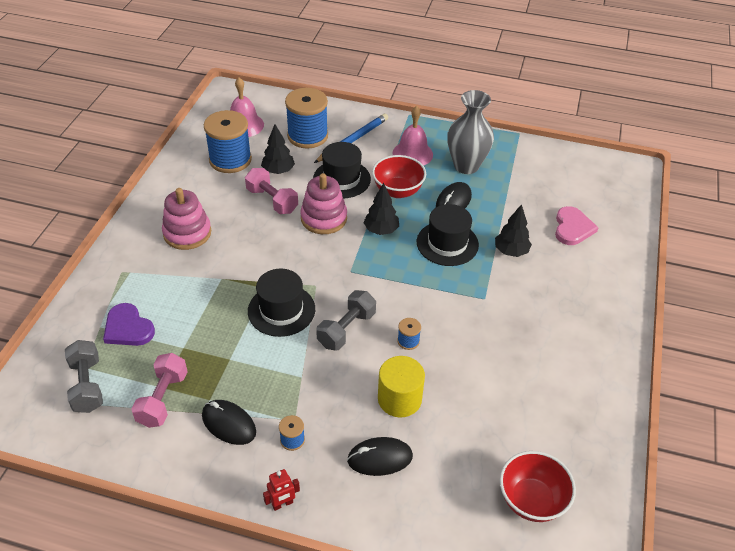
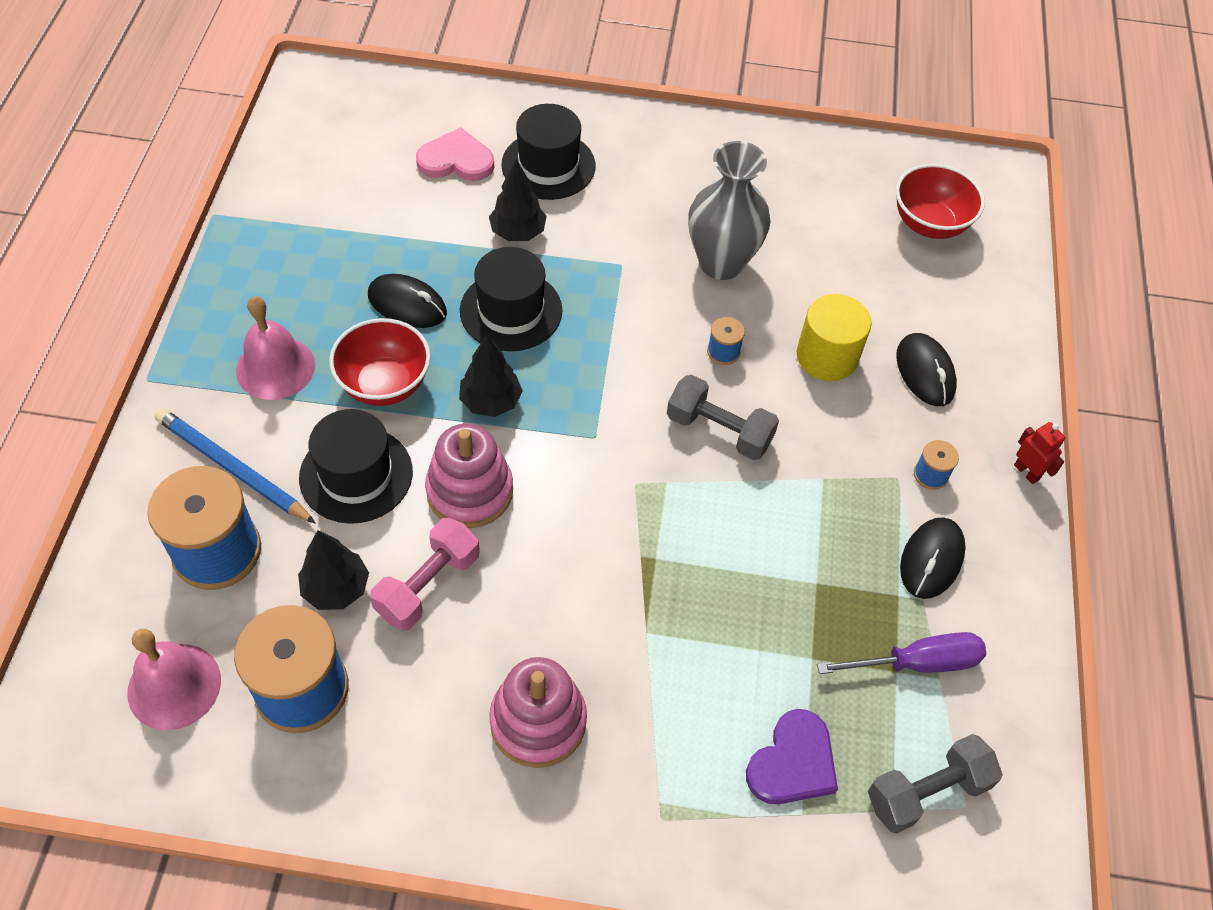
camera: 100 degrees left, 10 degrees up
(163, 399) = (917, 663): pink dumbbell -> purple screwdriver
(281, 310) = (700, 525): black hat -> black hat (548, 165)
(466, 166) = (309, 288): grey vase -> grey vase (721, 263)

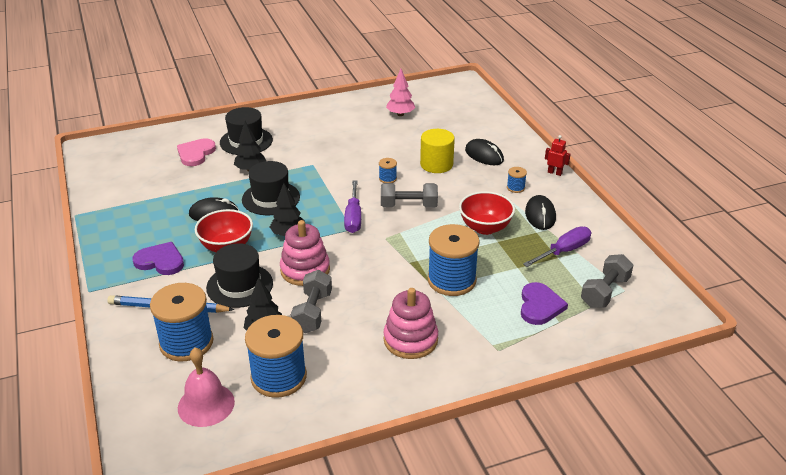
camera: 25 degrees left, 20 degrees down
(275, 367) = (160, 261): pink bell -> purple heart
(428, 585) = (312, 312): pink dumbbell -> grey dumbbell
(456, 160) = (196, 154): pink heart -> pink heart turned 45 degrees counterclockwise
(613, 413) = (353, 217): none -> purple screwdriver
(683, 630) = (451, 280): none -> blue spool
(721, 263) = (360, 149): grey vase -> none
(840, 210) = (400, 114): none -> pink tree
(929, 224) = (444, 107): red bowl -> red bowl (485, 228)

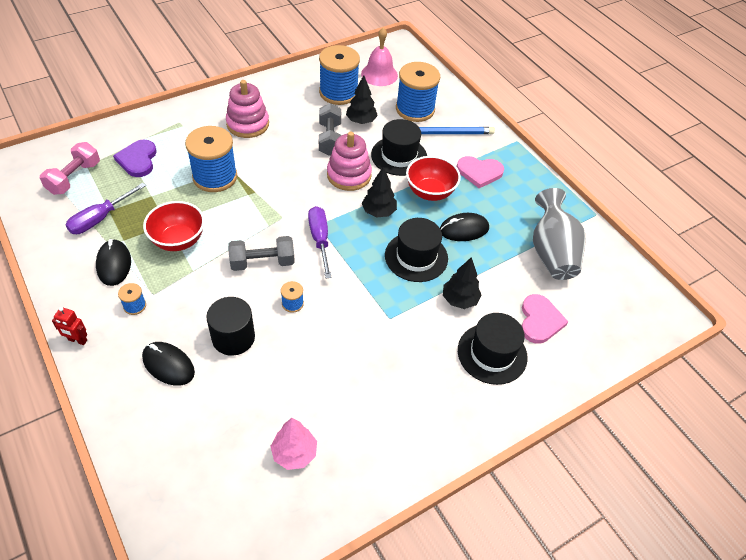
camera: 165 degrees right, 15 degrees up
(147, 191) = (552, 252): none -> grey vase
(160, 261) = (479, 172): purple heart -> pink heart
(436, 164) = (233, 337): yellow cylinder -> black cylinder
(605, 292) = (74, 178): grey dumbbell -> pink dumbbell

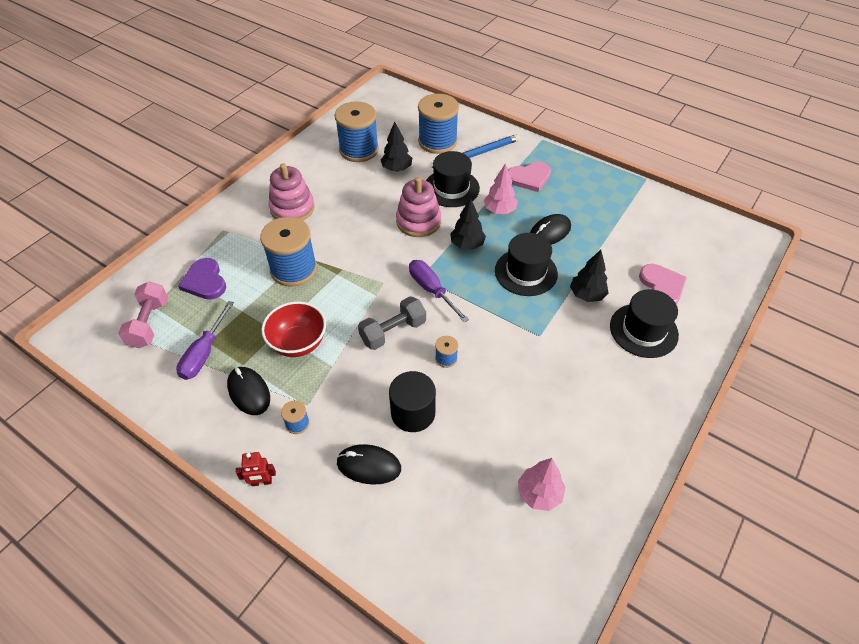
camera: 20 degrees left, 0 degrees up
(330, 139) = (379, 195): grey dumbbell -> none
(379, 74) = (385, 121): pink bell -> none
(430, 192) = (499, 210): red bowl -> pink tree
(552, 252) = (633, 224): grey vase -> none

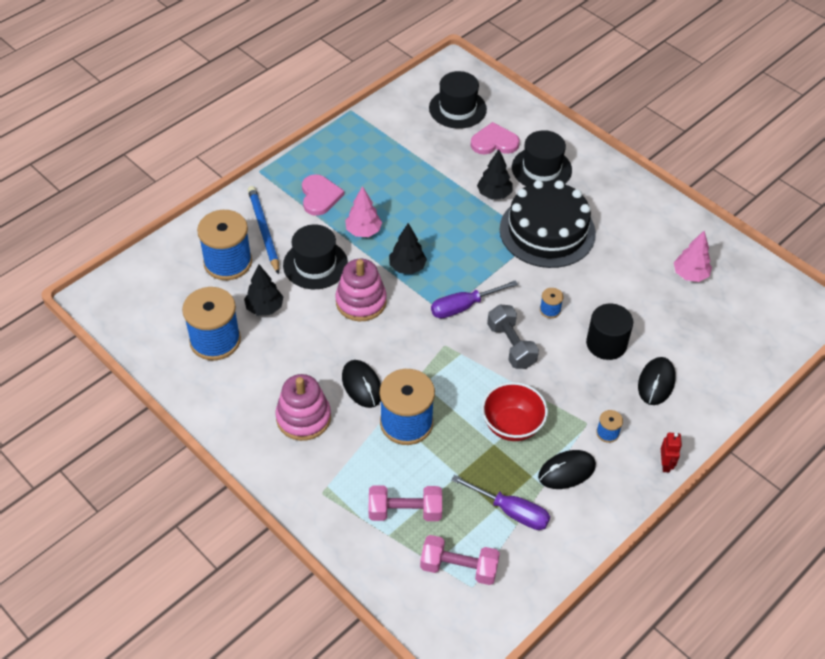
camera: 80 degrees left, 0 degrees up
(205, 281) = (405, 511): purple heart -> pink dumbbell
(526, 272) = (456, 230): black hat -> black hat (457, 109)
(549, 232) = (407, 200): black mouse -> black mouse (362, 385)
(554, 345) = (547, 231): none -> black cake

